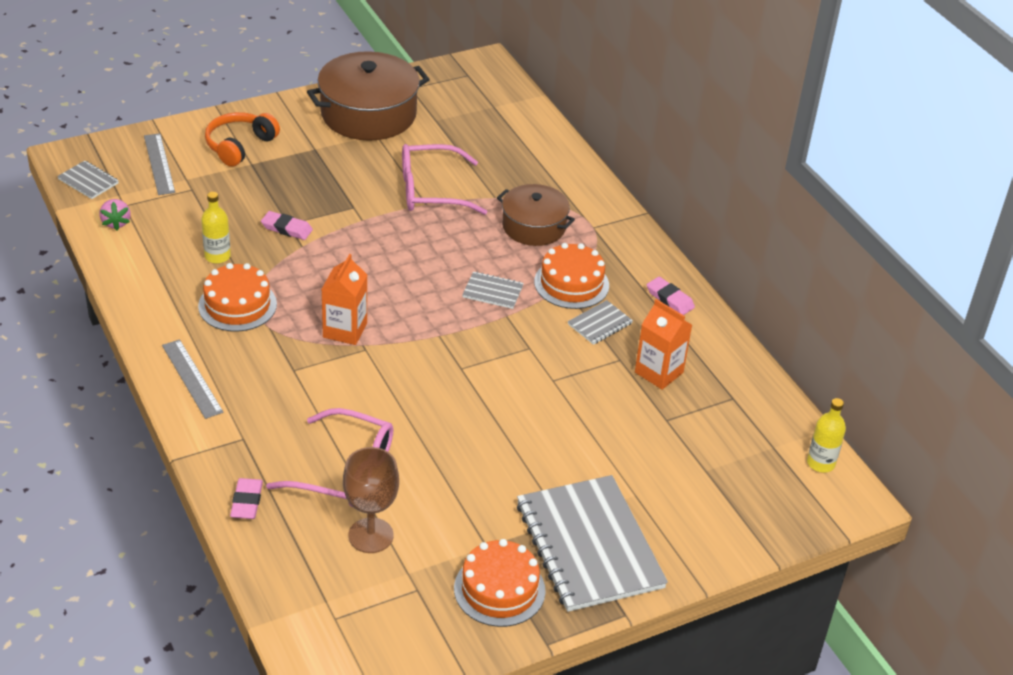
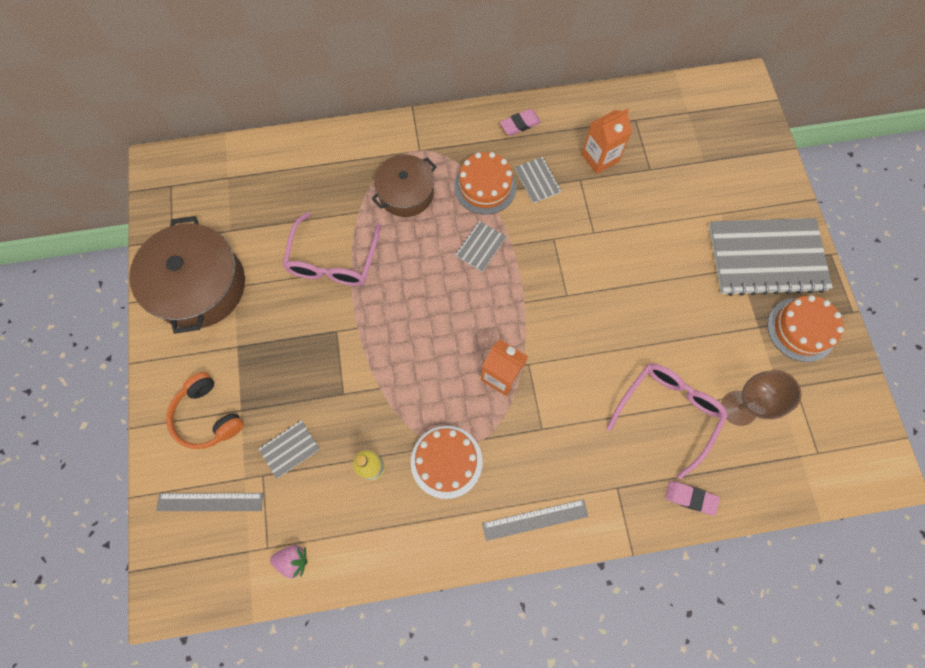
camera: 70 degrees left, 30 degrees up
(88, 181) = (215, 581): grey notebook -> grey notebook (290, 449)
(287, 228) = (350, 396): pink eraser -> none
(820, 463) = (708, 90): yellow bottle -> none

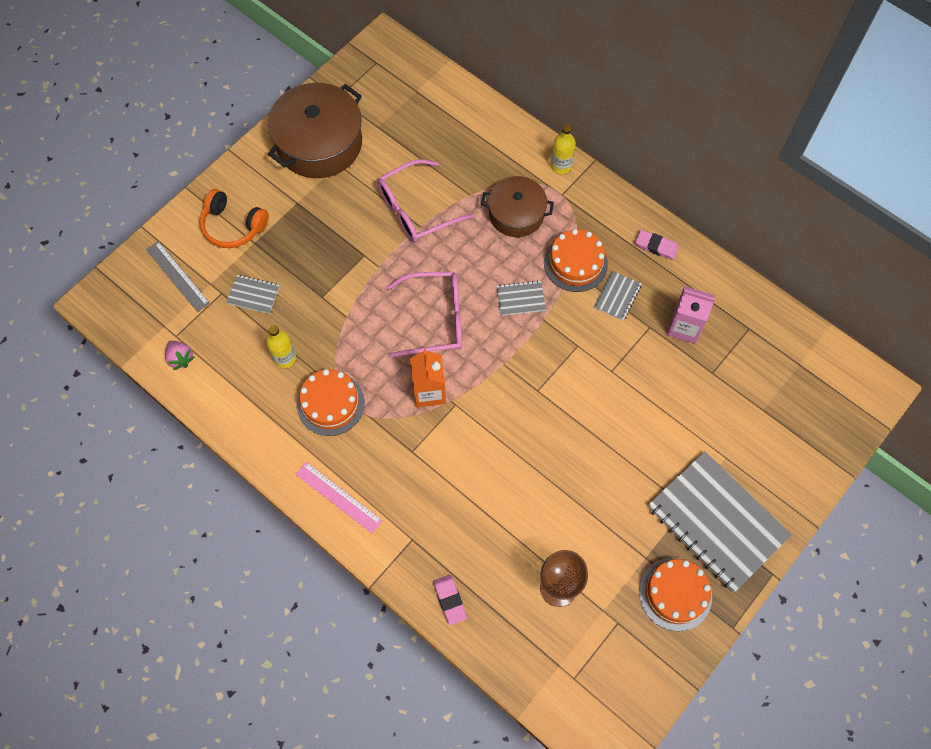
camera: 50 degrees right, 5 degrees down
(208, 416) = (233, 226): orange headphones -> orange headphones turned 75 degrees counterclockwise
(395, 131) = (561, 166): none -> yellow bottle
(535, 519) = (338, 497): grey ruler -> pink ruler
(599, 158) = (684, 327): orange carton -> pink carton
(668, 412) = (506, 535): pink glasses -> pink glasses (435, 319)

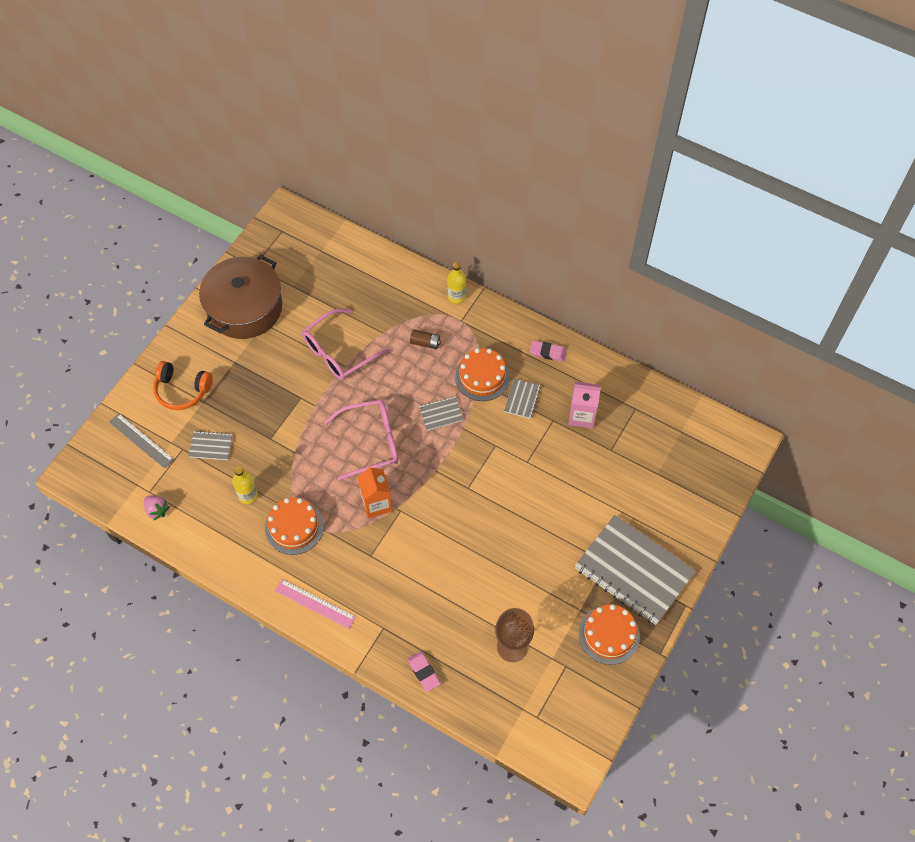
camera: 10 degrees left, 5 degrees down
(516, 214) = (425, 343): brown pot -> brown battery

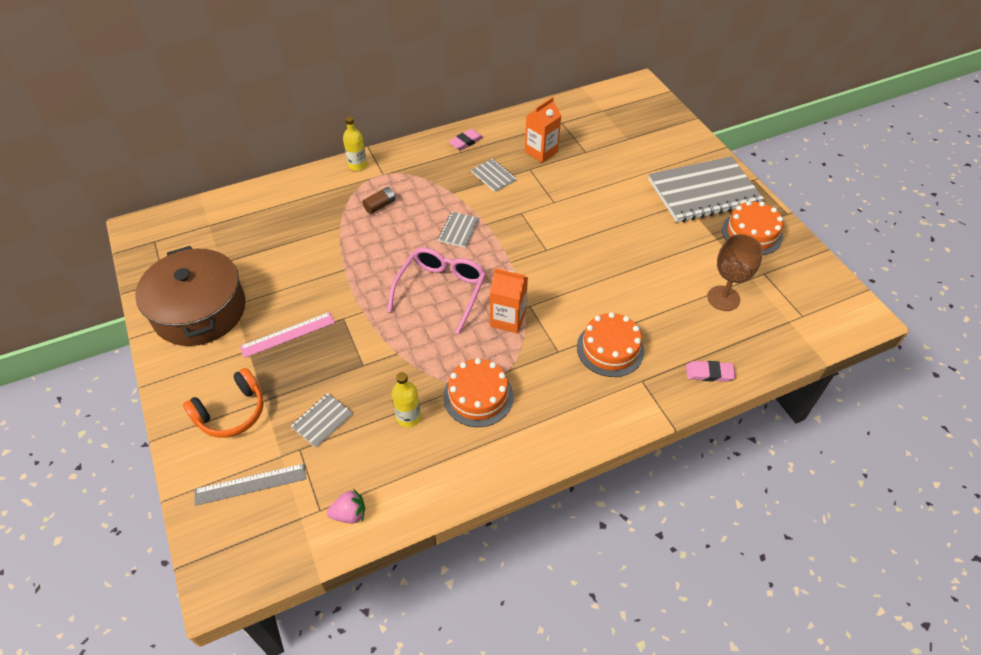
camera: 55 degrees left, 10 degrees down
(315, 603) = (576, 423): pink ruler -> pink ruler (288, 334)
(339, 352) = (326, 266): pink glasses -> none
(482, 377) = (449, 188): orange cake -> orange cake (610, 349)
(582, 416) = (541, 152): pink carton -> orange carton

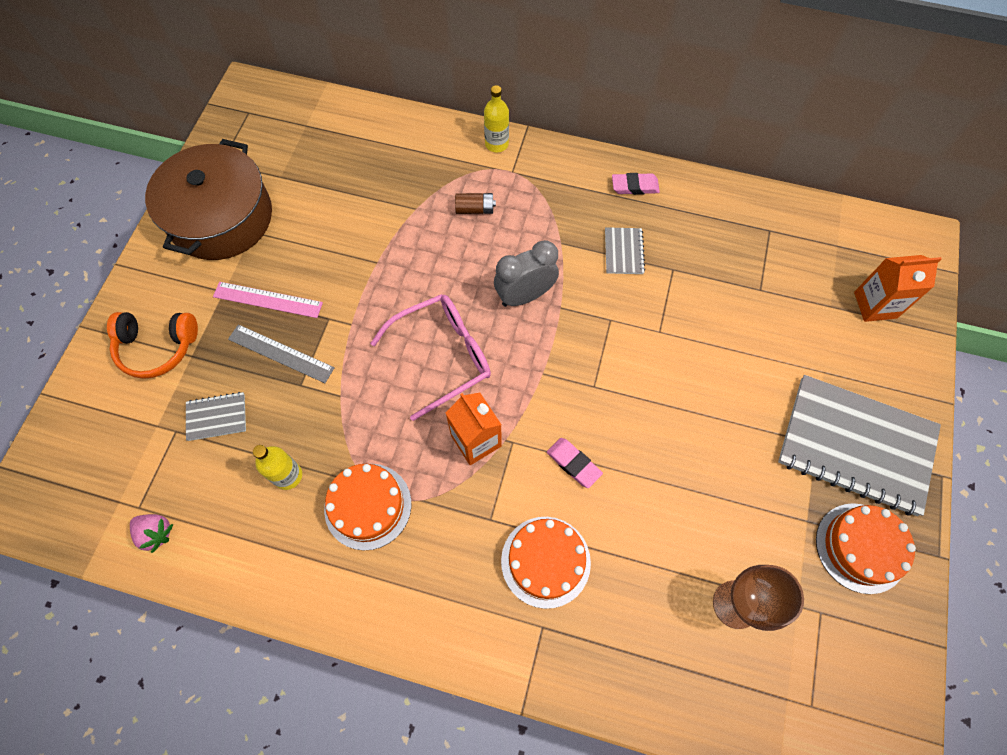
camera: 40 degrees right, 15 degrees up
(250, 484) = (111, 434): grey ruler -> grey ruler (281, 353)
(459, 230) = (525, 296): grey notebook -> grey clock
(541, 152) = (707, 255): orange carton -> orange carton (875, 305)
(709, 373) = (623, 682): pink eraser -> pink eraser (573, 463)

